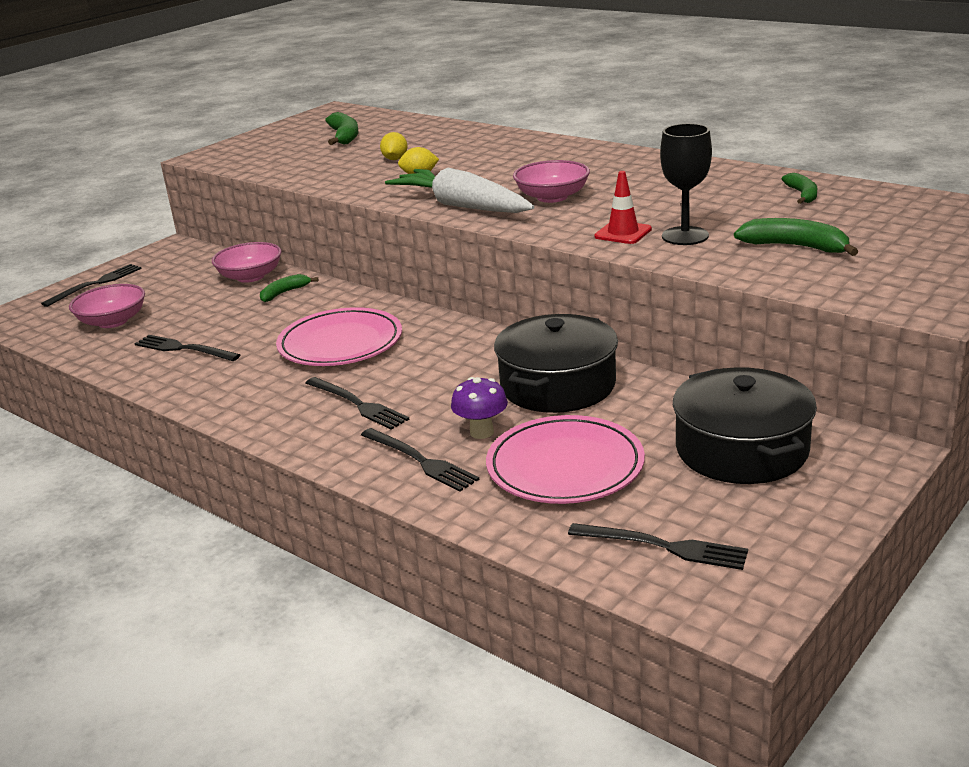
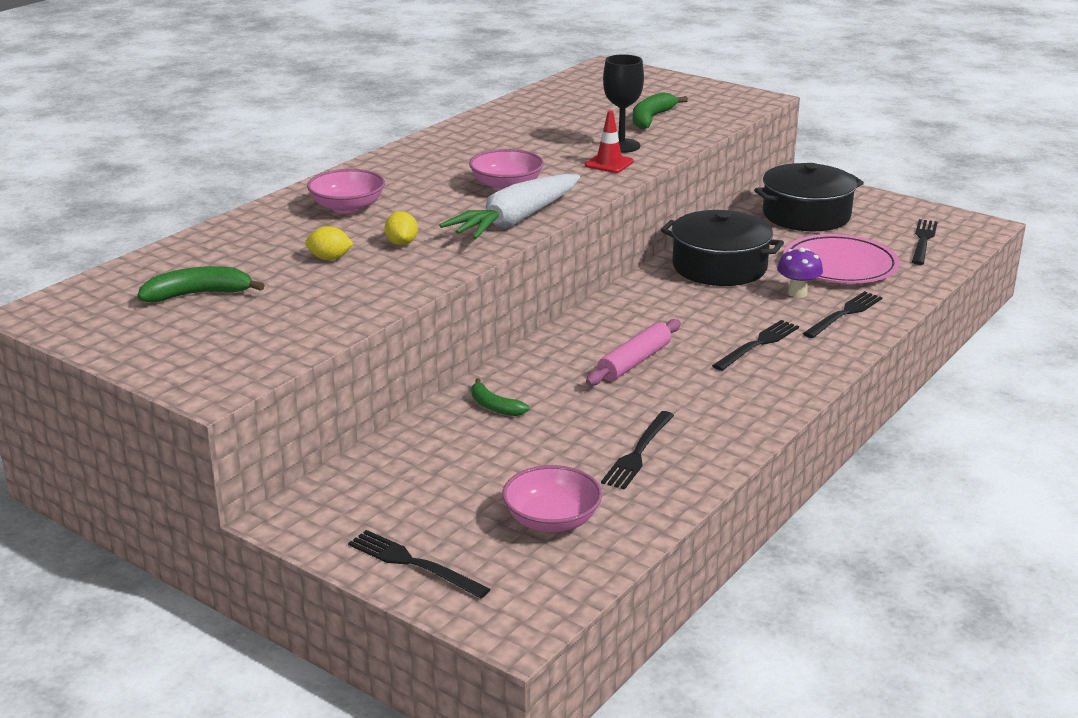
camera: 95 degrees left, 0 degrees up
(250, 276) = (434, 435): pink bowl -> pink bowl (347, 207)
(340, 343) = (634, 362): pink plate -> pink rolling pin
(802, 195) = (541, 109): green banana -> none

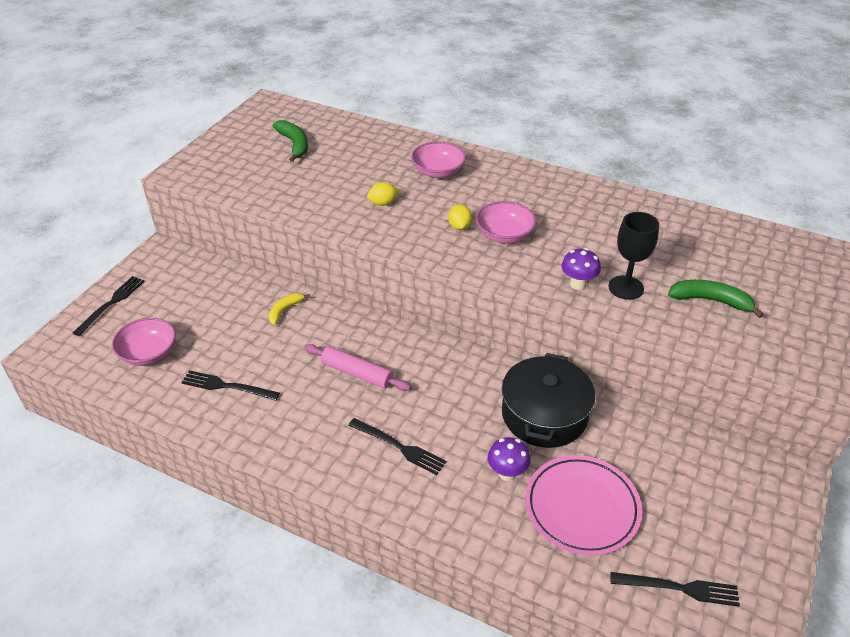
camera: 80 degrees right, 15 degrees up
(330, 258) = (352, 179): yellow lemon -> yellow lemon (459, 227)
(494, 406) = (285, 310): green banana -> yellow banana
(515, 221) = (436, 248): white carrot -> none
(609, 163) = (578, 284): red traffic cone -> purple mushroom
(806, 215) = (698, 478): black pot -> none
(844, 314) = (473, 510): black fork -> none

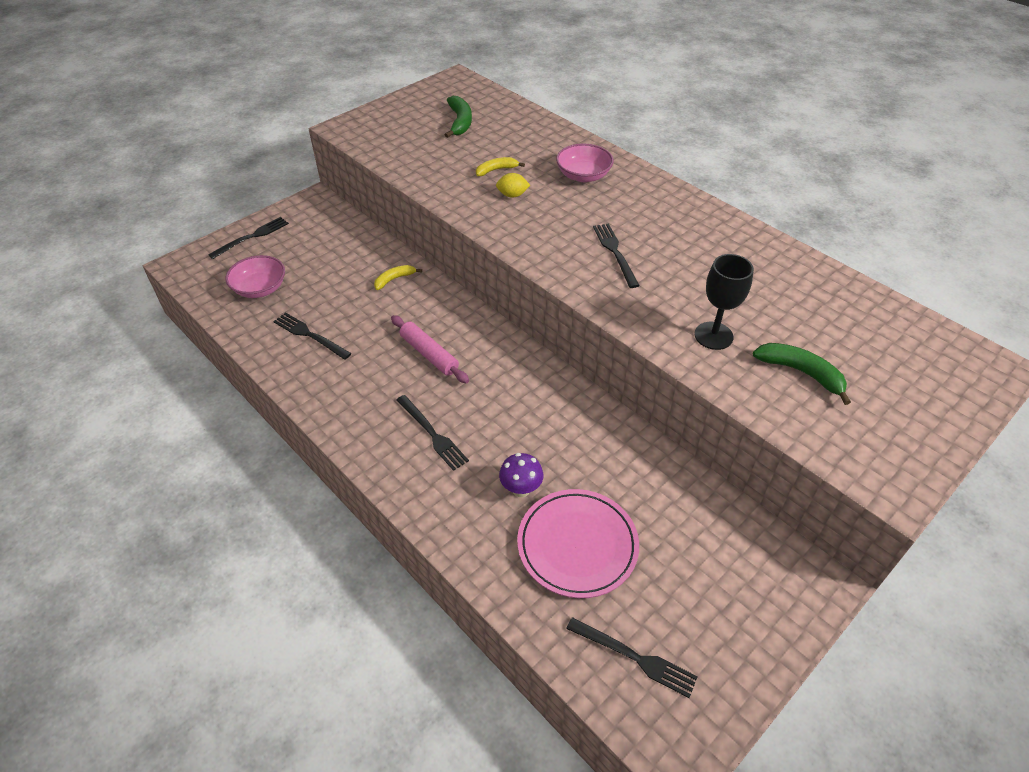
camera: 20 degrees right, 5 degrees up
(355, 183) = (496, 170): none -> yellow banana
(459, 227) = (574, 234): yellow lemon -> none
(504, 235) = (615, 252): pink bowl -> black fork
(544, 414) = (587, 443): black pot -> none
(578, 284) = (664, 320): purple mushroom -> none

